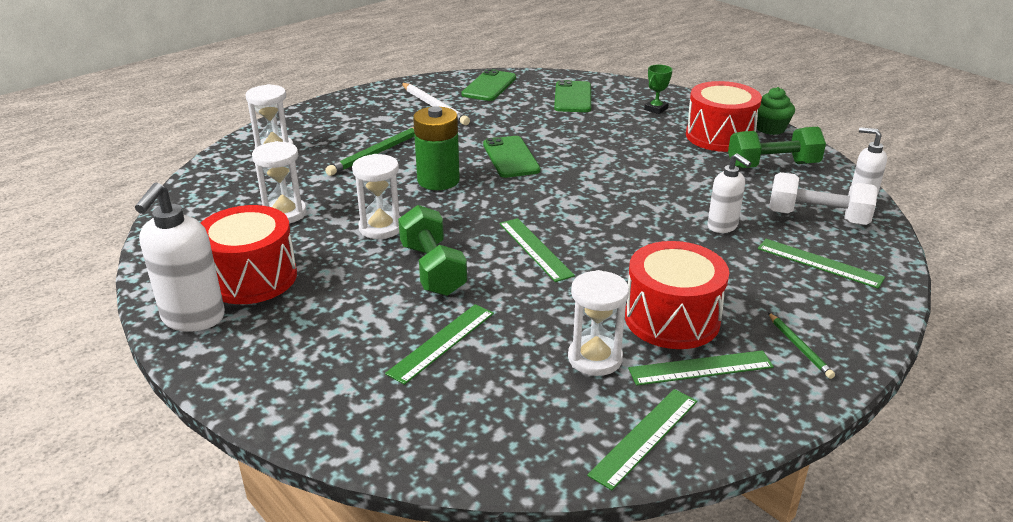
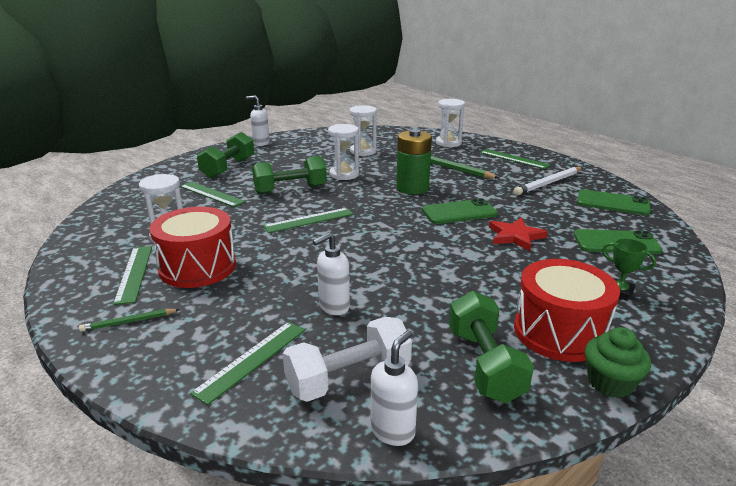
camera: 90 degrees right, 5 degrees down
(193, 318) = (261, 143): white soap dispenser -> white soap dispenser, size x0.61
(252, 278) = (294, 150): red drum -> none
(323, 341) = (228, 168): none -> green dumbbell
(566, 135) = (515, 236): none -> red star
(644, 437) = (85, 248): green ruler -> green ruler (514, 159)
(817, 217) = (349, 378): white dumbbell -> white dumbbell turned 45 degrees clockwise

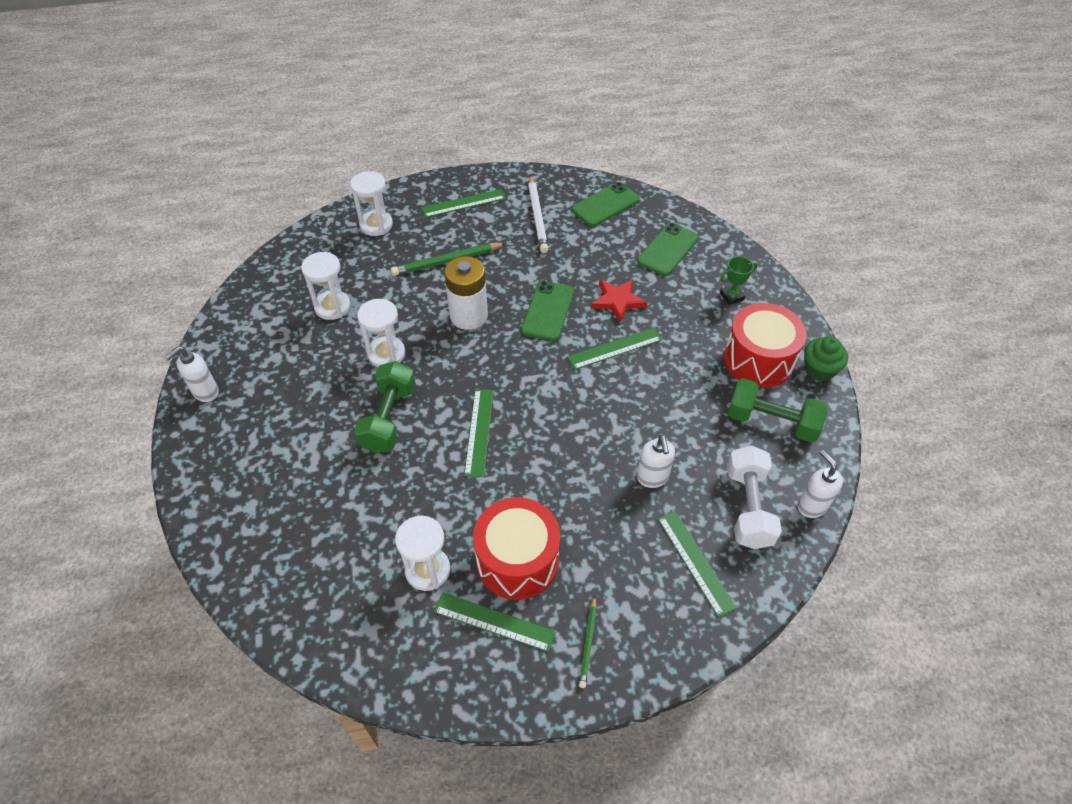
camera: 60 degrees left, 25 degrees up
(211, 194) = (338, 498): green ruler -> green ruler (614, 348)
(228, 168) = (267, 456): green dumbbell -> none
(412, 188) = (469, 316): green battery -> white battery

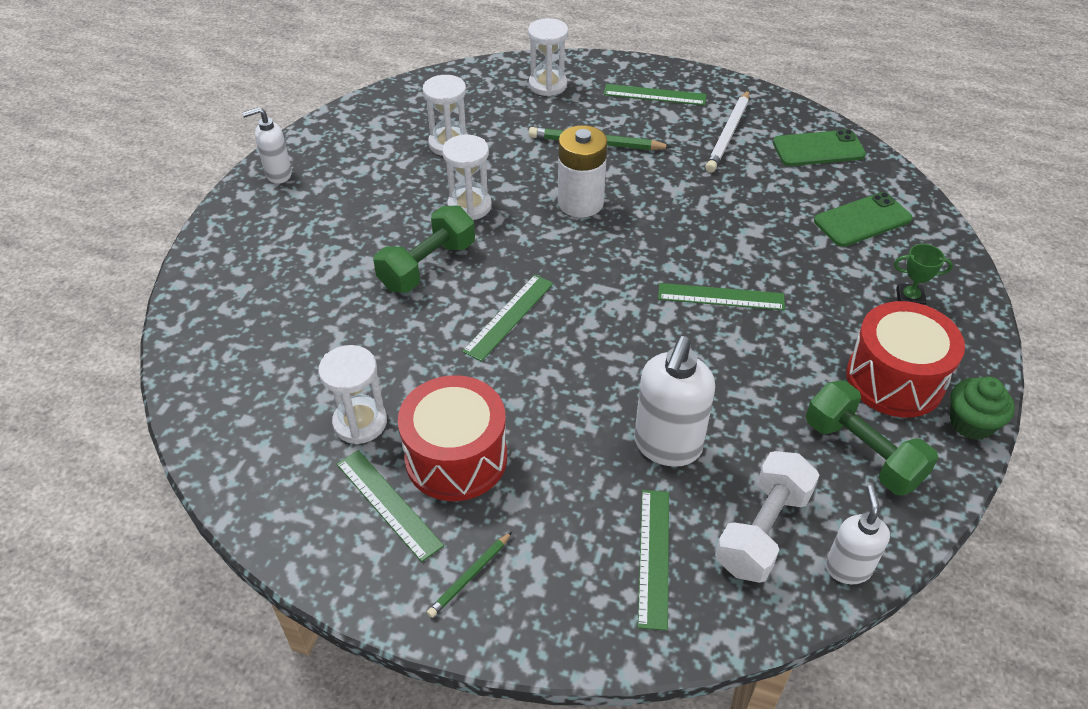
camera: 30 degrees right, 5 degrees down
(548, 311) = (671, 230): green phone -> none
(617, 301) = (760, 250): red star -> none
(652, 478) = (667, 446): white soap dispenser -> white soap dispenser, size x1.63

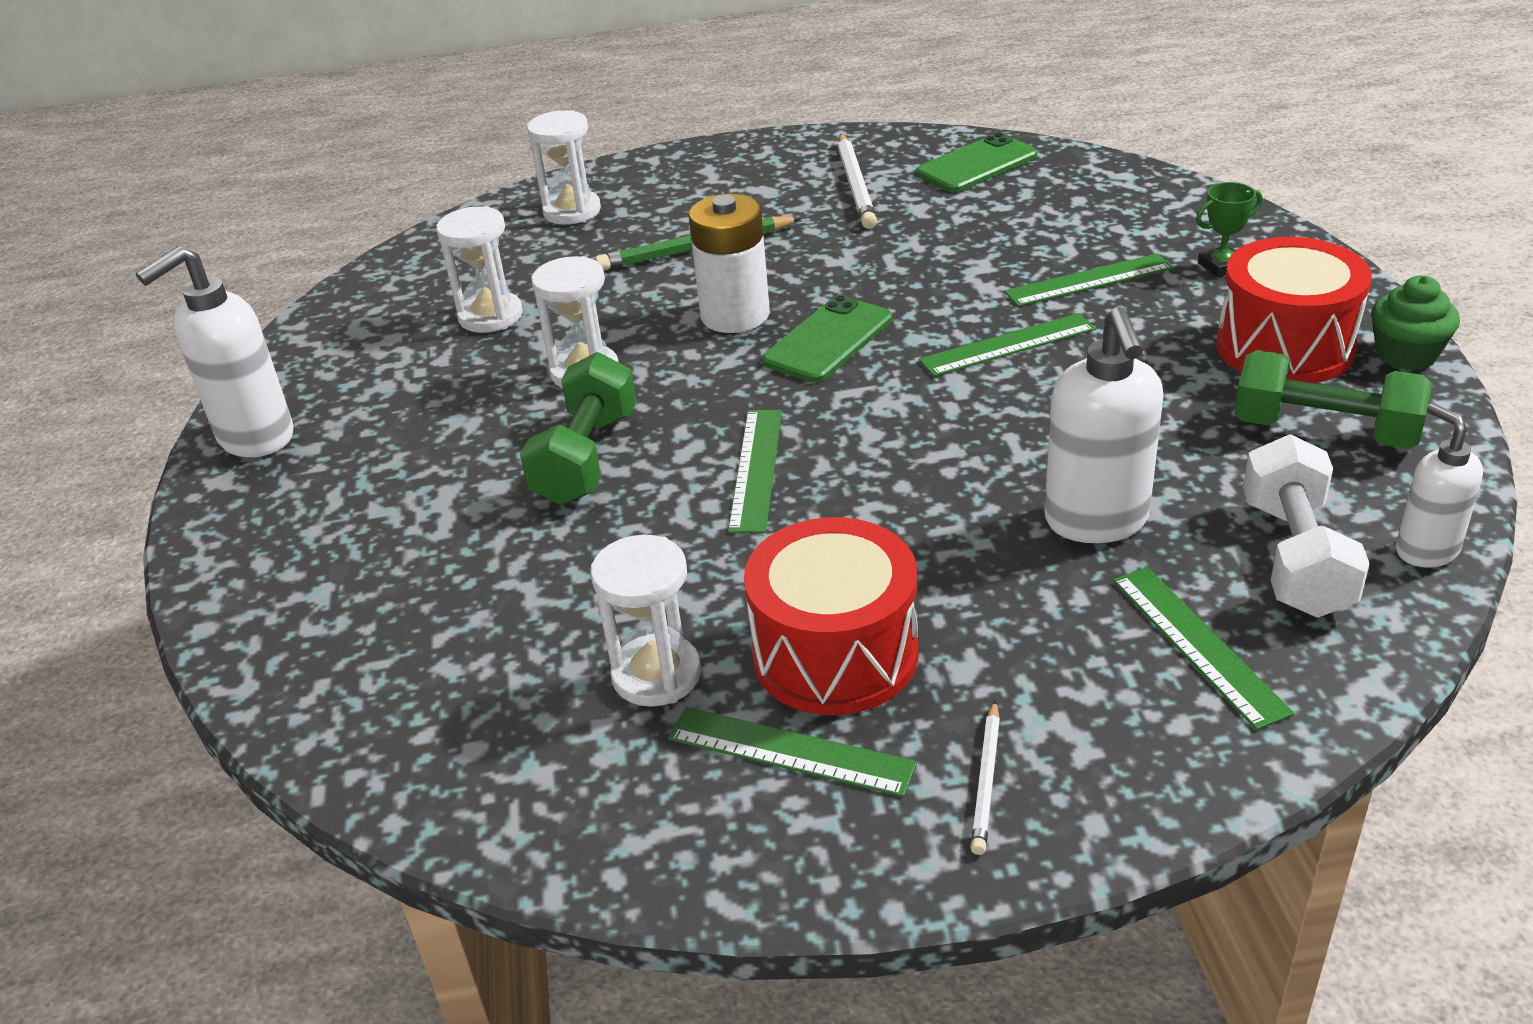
camera: 25 degrees left, 10 degrees down
(278, 174) = (255, 438): white soap dispenser -> white soap dispenser, size x1.63
(470, 576) = (986, 780): green pencil -> white pencil
(654, 95) = (724, 177): green ruler -> green ruler (1088, 280)
(862, 220) = (1094, 213): green phone -> green phone (828, 340)

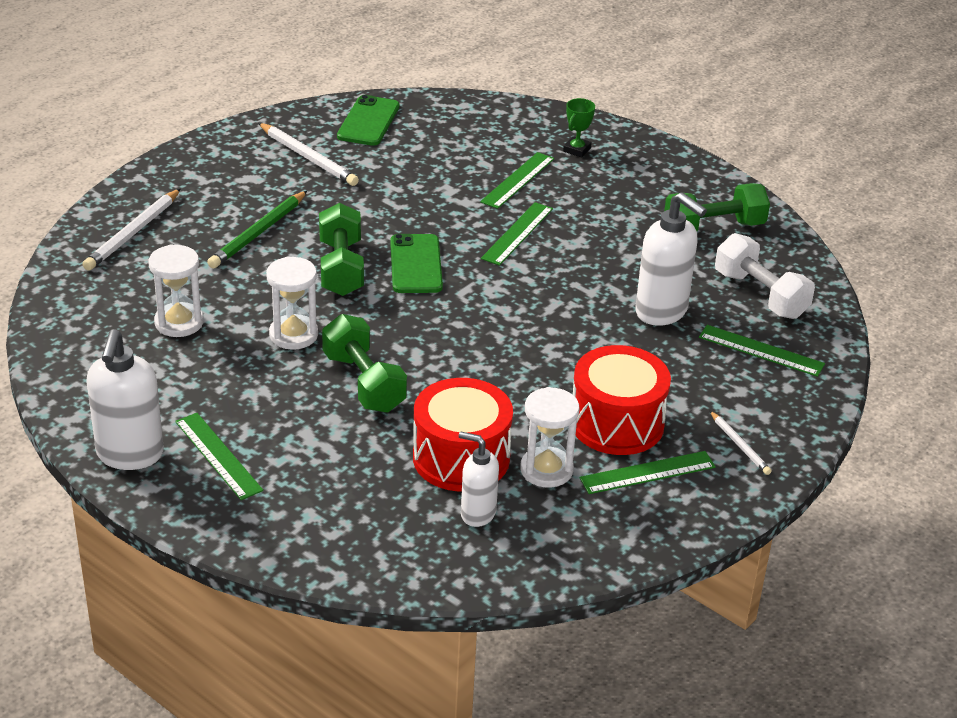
camera: 45 degrees left, 0 degrees up
(572, 211) = (133, 233): white hourglass -> white pencil
(735, 315) = (341, 268): white battery -> green dumbbell
(756, 469) = (467, 351): green ruler -> green ruler (218, 455)
(1285, 347) = (653, 188): red drum -> red drum (461, 458)
(1406, 355) = (711, 174): green cupcake -> none
(1425, 550) = (806, 271): white soap dispenser -> white soap dispenser (477, 514)

